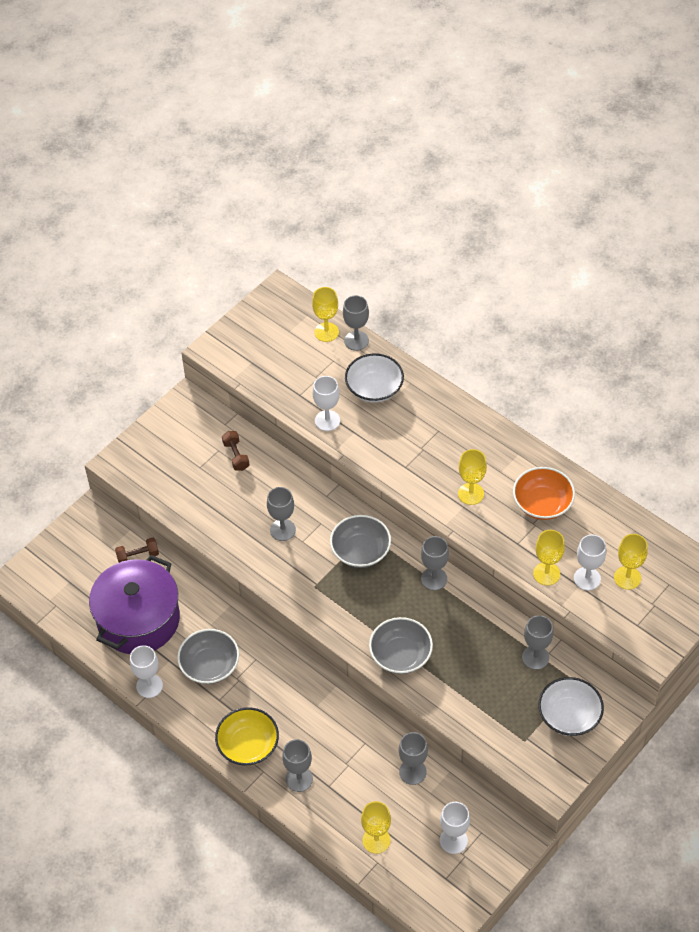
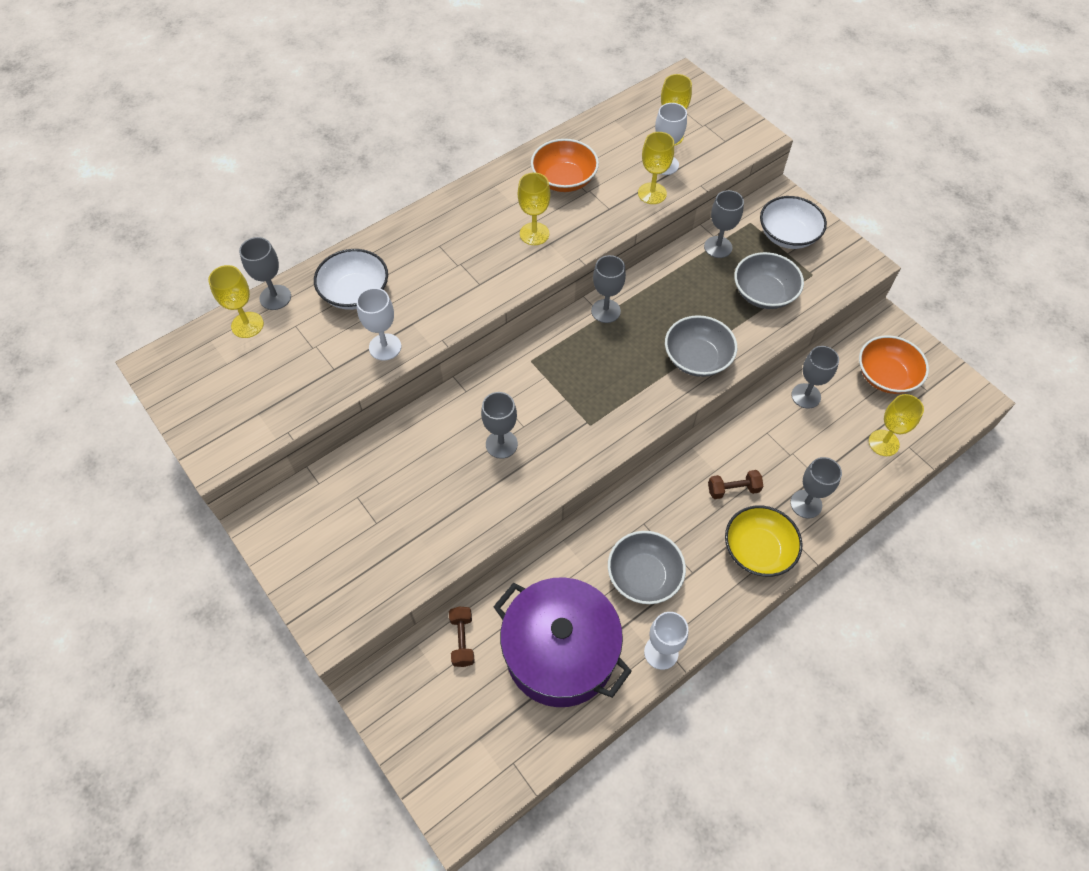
camera: 80 degrees left, 5 degrees up
(236, 456) = (373, 478): brown dumbbell -> brown dumbbell (733, 489)
(360, 551) = (552, 371): grey bowl -> grey bowl (764, 293)
(453, 840) = (886, 376): white goblet -> orange bowl

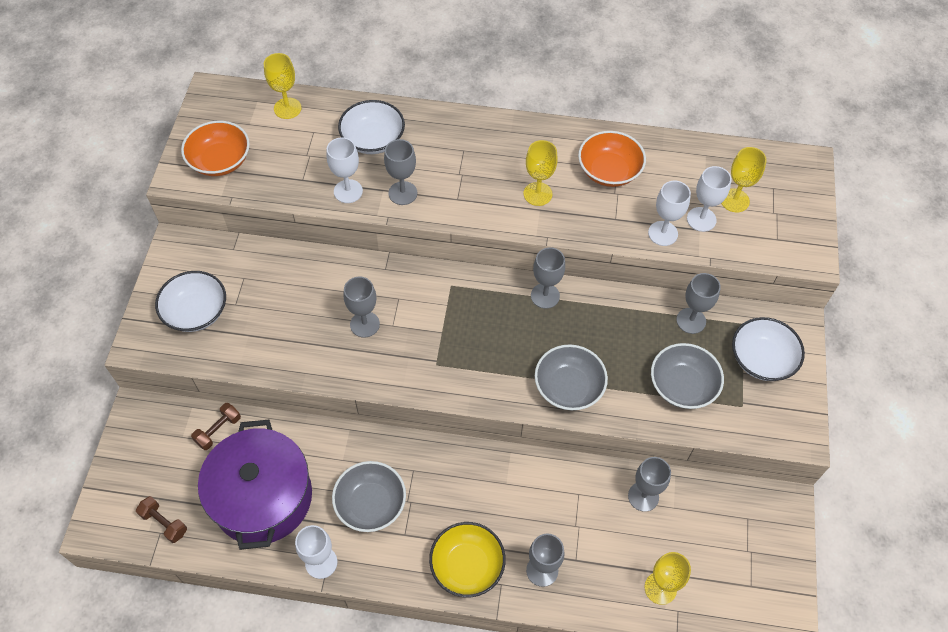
camera: 45 degrees right, 0 degrees up
(275, 297) = (323, 103): grey goblet -> grey goblet (402, 193)
(349, 559) = (196, 312): none -> white bowl
(652, 193) = (663, 233): yellow goblet -> white goblet
(733, 489) = (502, 508): brown dumbbell -> brown dumbbell (164, 523)
(886, 376) = (730, 543): orange bowl -> orange bowl (220, 161)

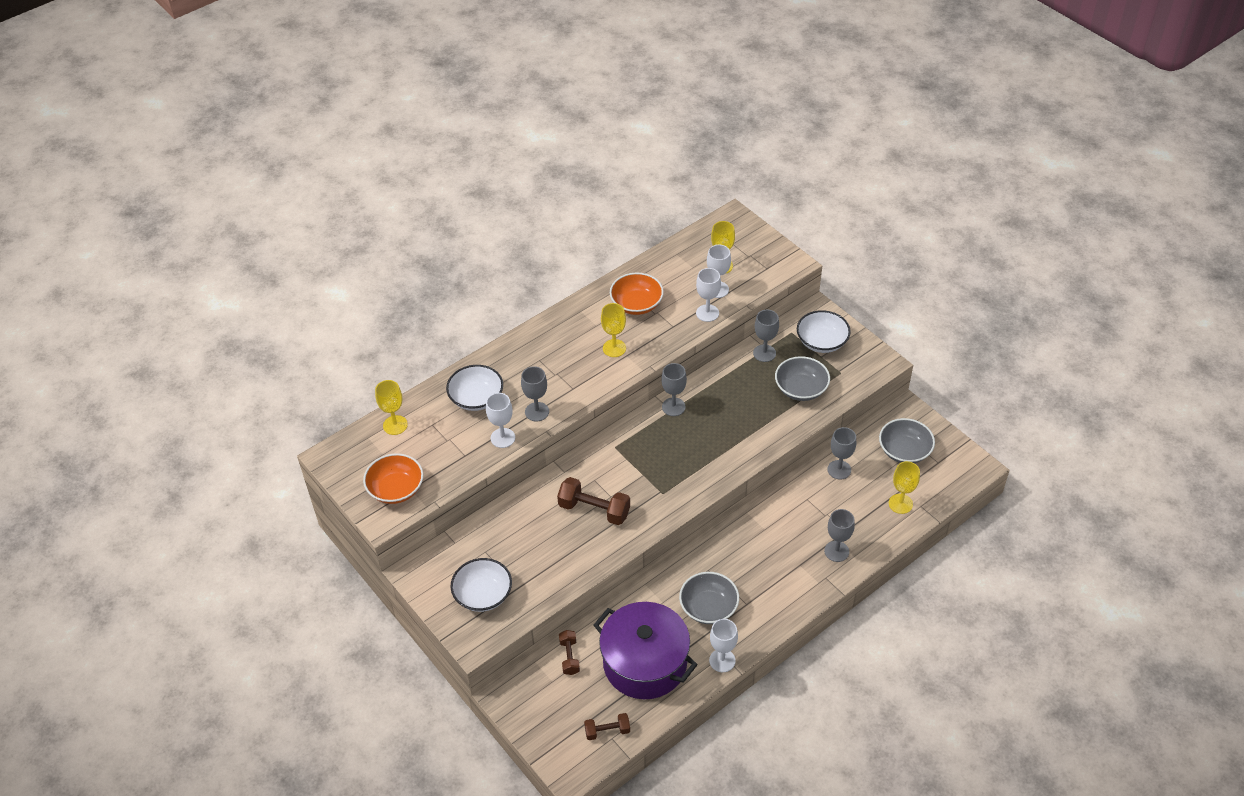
camera: 45 degrees left, 10 degrees down
(364, 324) = (594, 510): grey goblet -> brown dumbbell
(467, 565) = (798, 586): yellow bowl -> none
(568, 387) = (746, 441): grey bowl -> grey bowl (904, 451)

